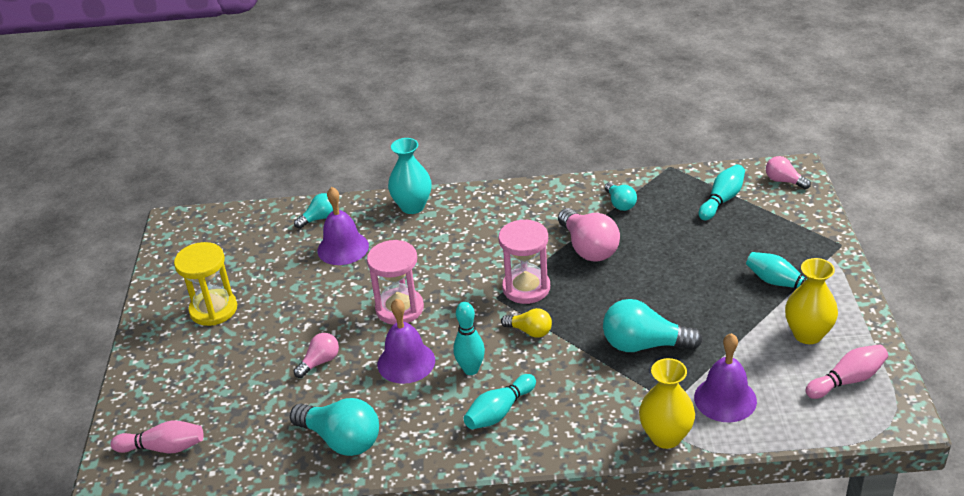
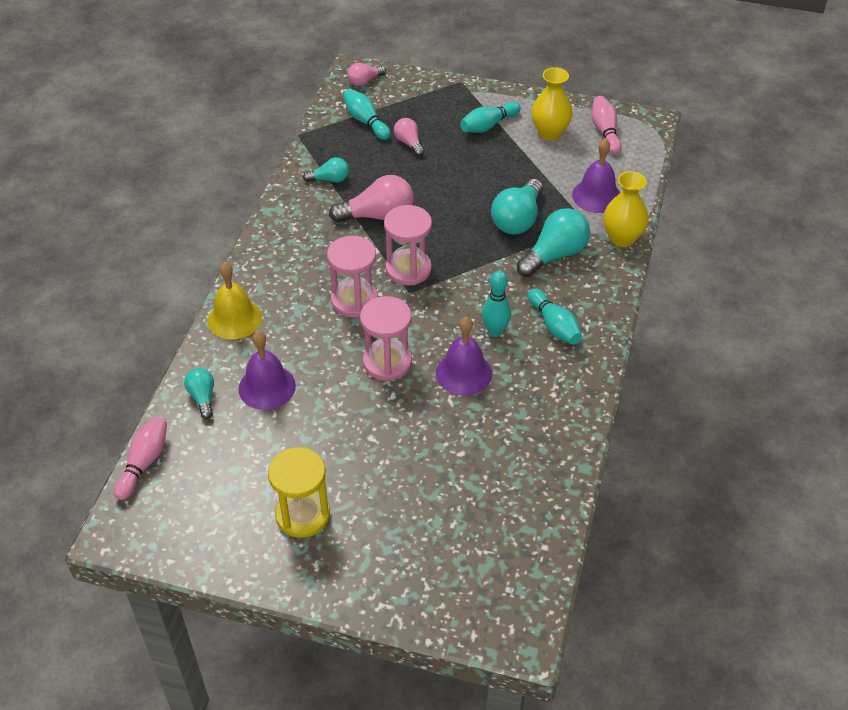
camera: 75 degrees left, 10 degrees up
(163, 448) = (494, 584): pink bowling pin -> pink bowling pin (144, 463)
(320, 362) = (432, 437): pink light bulb -> pink light bulb (409, 143)
(341, 440) = (543, 439): turquoise light bulb -> turquoise light bulb (555, 255)
(412, 206) = (234, 319): turquoise vase -> yellow bell
(467, 266) = (354, 300): none -> pink hourglass
(530, 331) = (466, 281): yellow light bulb -> none

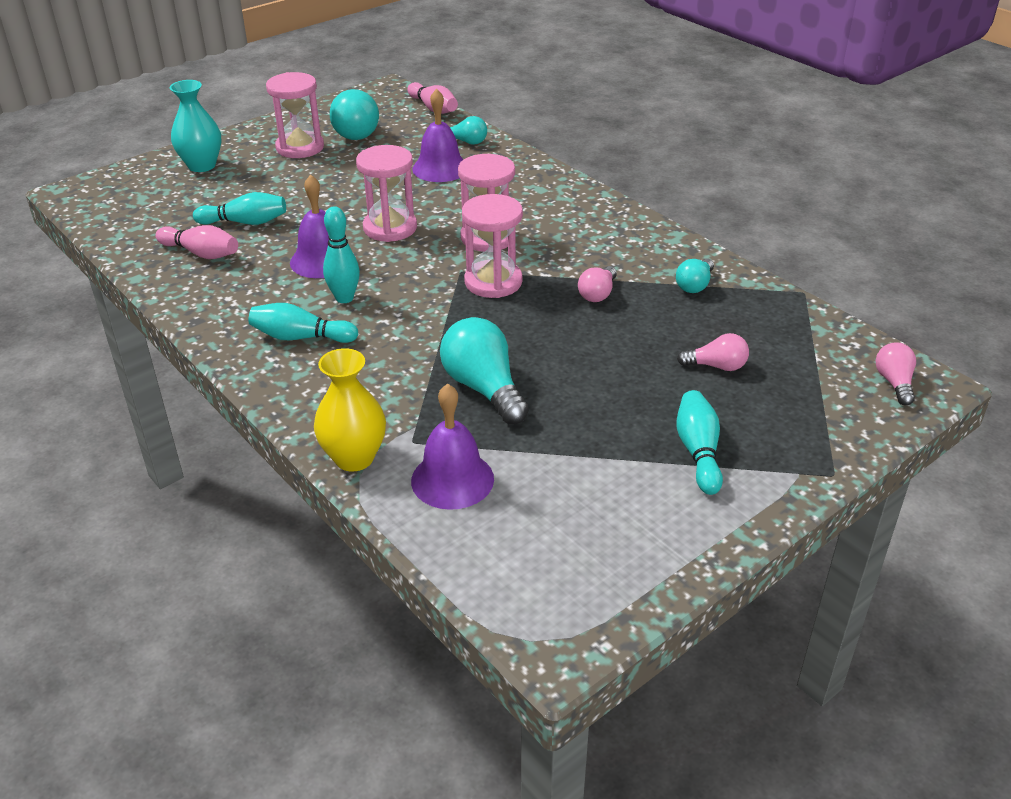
camera: 125 degrees right, 10 degrees down
(234, 319) = (538, 176): yellow bell -> none
(302, 515) = (300, 147): yellow hourglass -> pink hourglass
(365, 121) = (793, 350): turquoise bowling pin -> turquoise bowling pin (245, 222)
(378, 216) = (598, 294): pink light bulb -> pink light bulb, size x0.56
(395, 568) = (202, 165): none -> turquoise vase
(549, 133) = (629, 505): yellow vase -> none
(555, 255) = (395, 388): turquoise light bulb -> turquoise light bulb (356, 131)
(605, 132) = (579, 570): pink bowling pin -> pink bowling pin (201, 253)

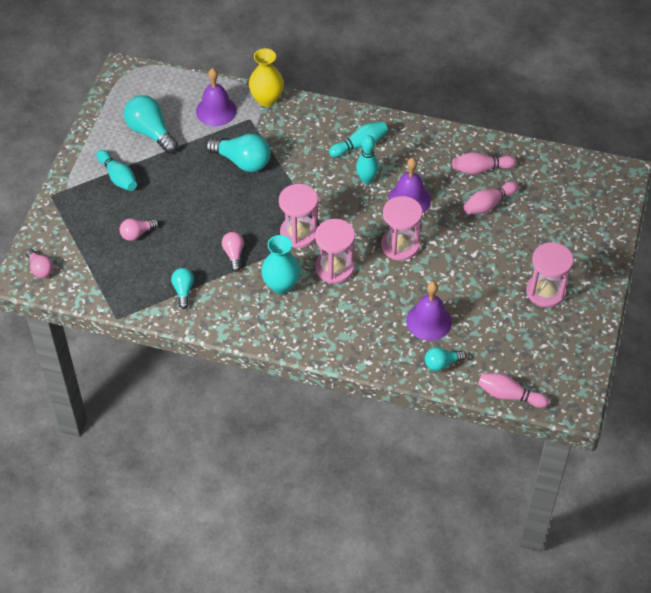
camera: 145 degrees right, 15 degrees up
(202, 165) = (582, 238): turquoise vase -> turquoise vase (281, 285)
(245, 222) = (488, 204): turquoise bowling pin -> pink bowling pin
(356, 131) = (531, 332): turquoise light bulb -> turquoise light bulb (150, 132)

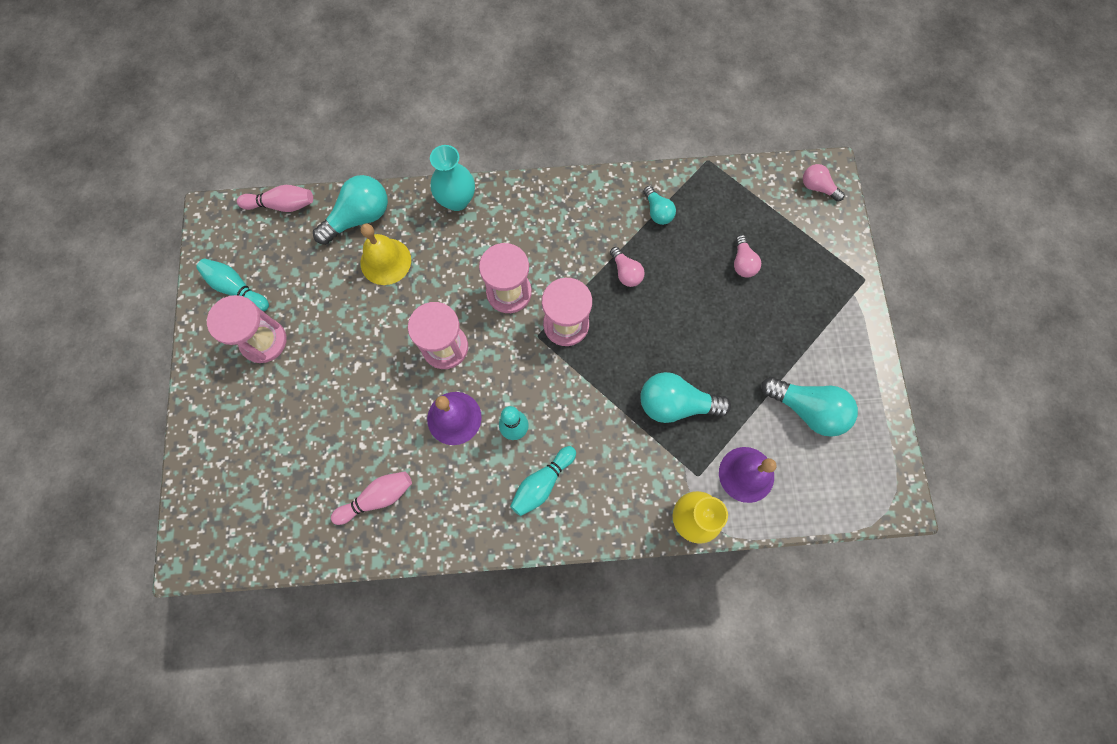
camera: 160 degrees right, 20 degrees up
(118, 177) = (807, 330): turquoise bowling pin -> turquoise bowling pin (236, 288)
(137, 234) = (742, 263): pink light bulb -> pink light bulb turned 135 degrees clockwise
(281, 285) = (558, 252): turquoise vase -> turquoise vase (456, 200)
(429, 321) = (385, 261): purple bell -> yellow bell
(442, 363) = (359, 217): turquoise light bulb -> turquoise light bulb, size x1.78
(488, 204) = (355, 444): pink bowling pin -> none

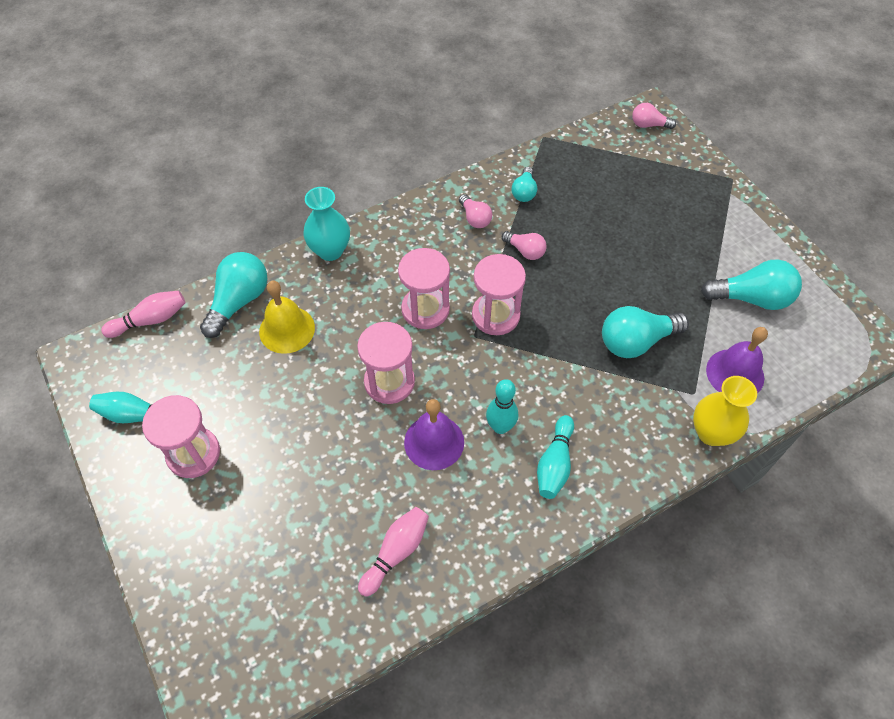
camera: 25 degrees left, 15 degrees down
(657, 212) = (524, 192): turquoise light bulb -> turquoise light bulb turned 60 degrees clockwise
(742, 263) = (623, 204): pink light bulb -> pink light bulb (475, 218)

